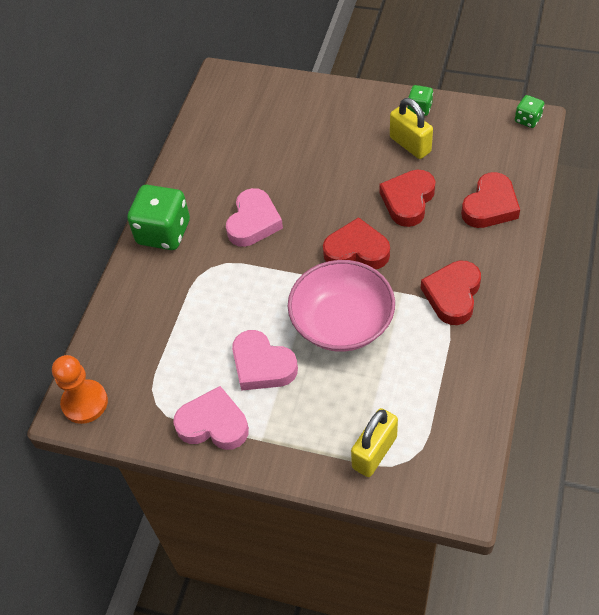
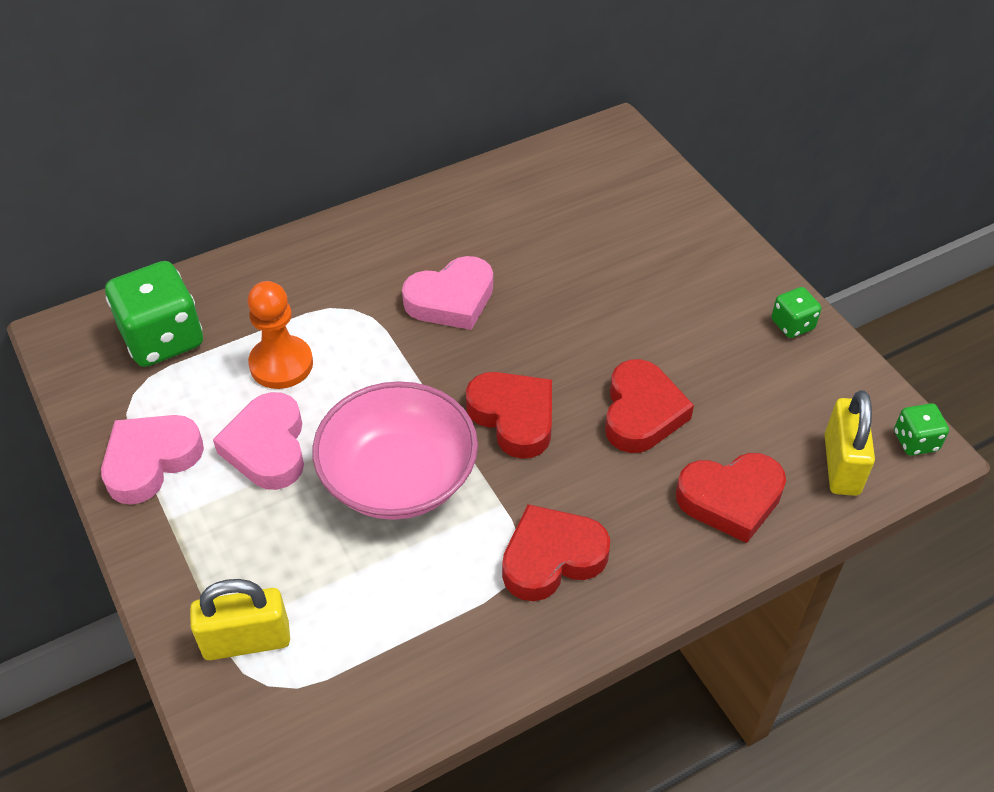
camera: 40 degrees right, 5 degrees down
(85, 402) = (82, 337): orange pawn -> orange pawn (281, 364)
(164, 232) = (356, 240): green dice -> green dice (163, 339)
(213, 424) = (151, 461): pink heart -> pink heart turned 105 degrees counterclockwise
(408, 201) = (641, 413): red heart -> red heart turned 120 degrees clockwise
(410, 145) = (727, 355): yellow padlock -> yellow padlock (841, 465)

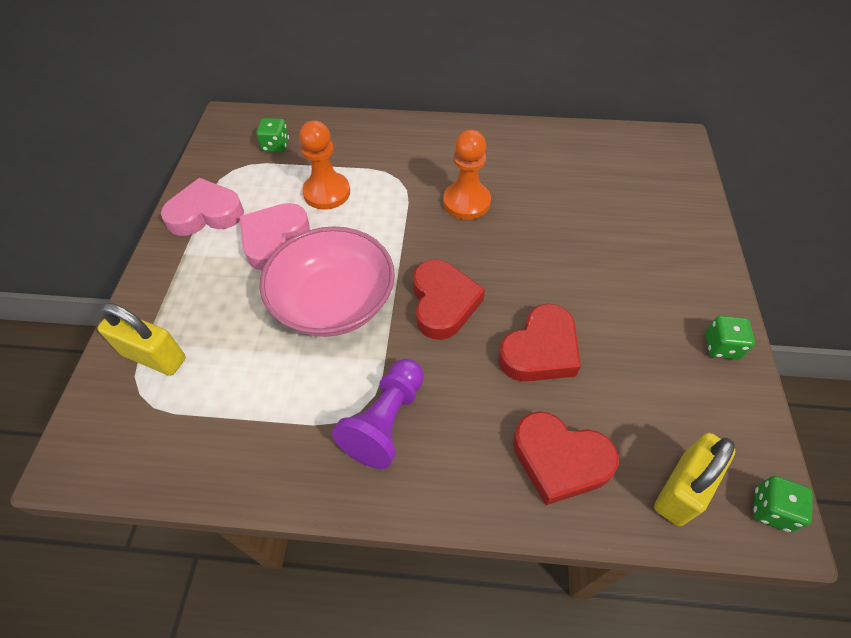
camera: 35 degrees right, 5 degrees up
(163, 339) = (276, 146): green dice -> green dice, size x0.50
(451, 299) = (466, 202): pink heart -> orange pawn
(551, 558) = (386, 421): red heart -> purple pawn

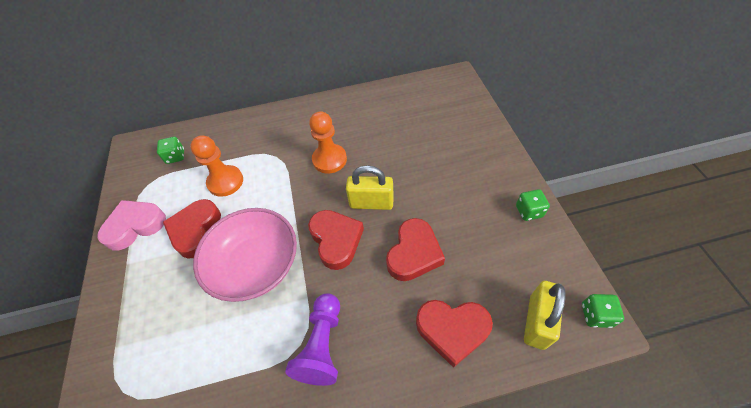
camera: 15 degrees left, 0 degrees up
(154, 356) = (126, 356): yellow padlock -> yellow padlock (371, 203)
(274, 240) = (196, 230): pink heart -> red heart

